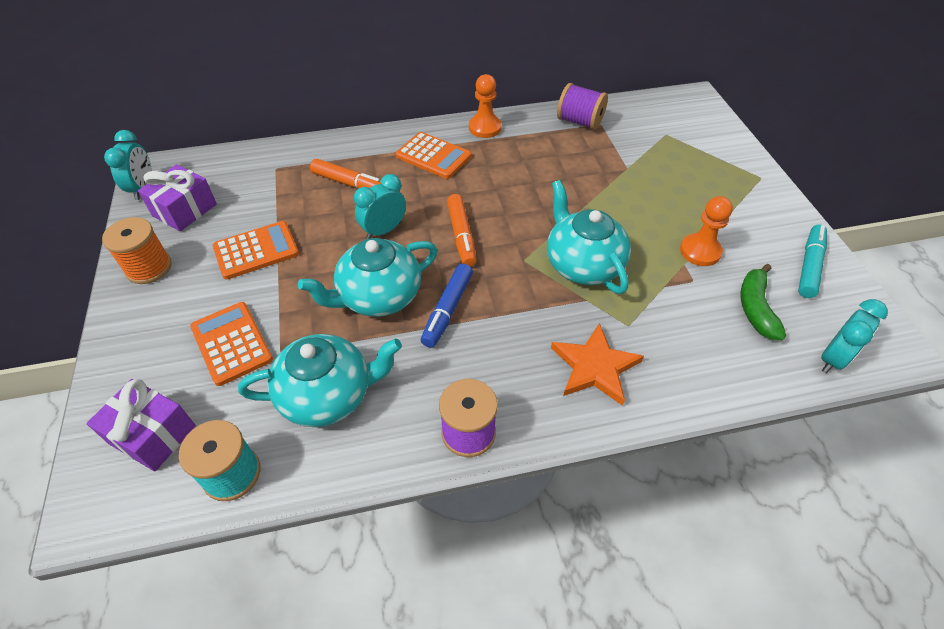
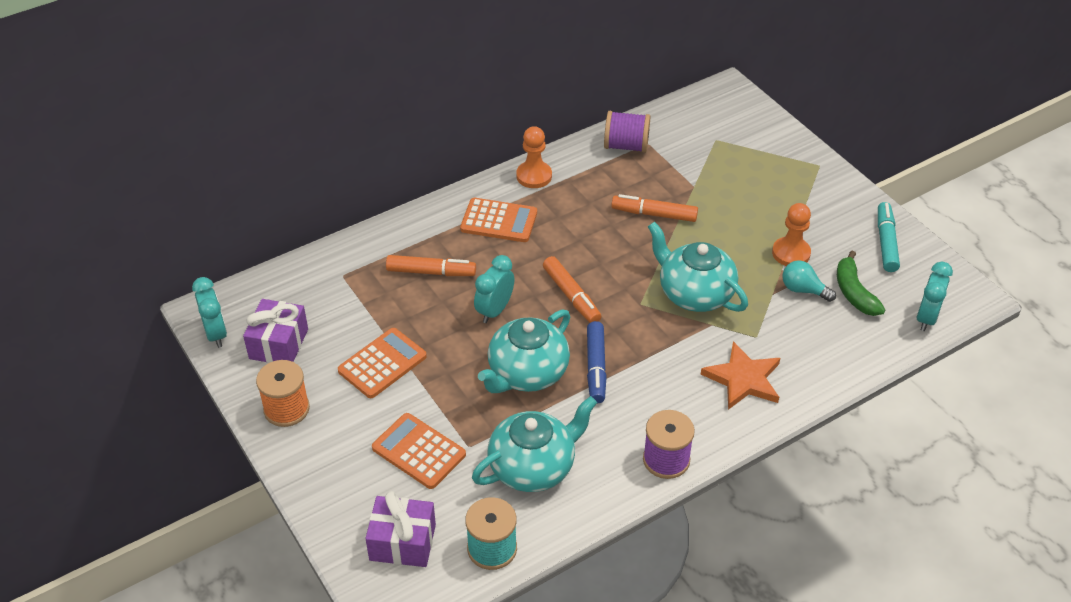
camera: 20 degrees left, 5 degrees down
(577, 183) = (654, 214): none -> orange marker
(699, 291) = (803, 290): none -> turquoise light bulb

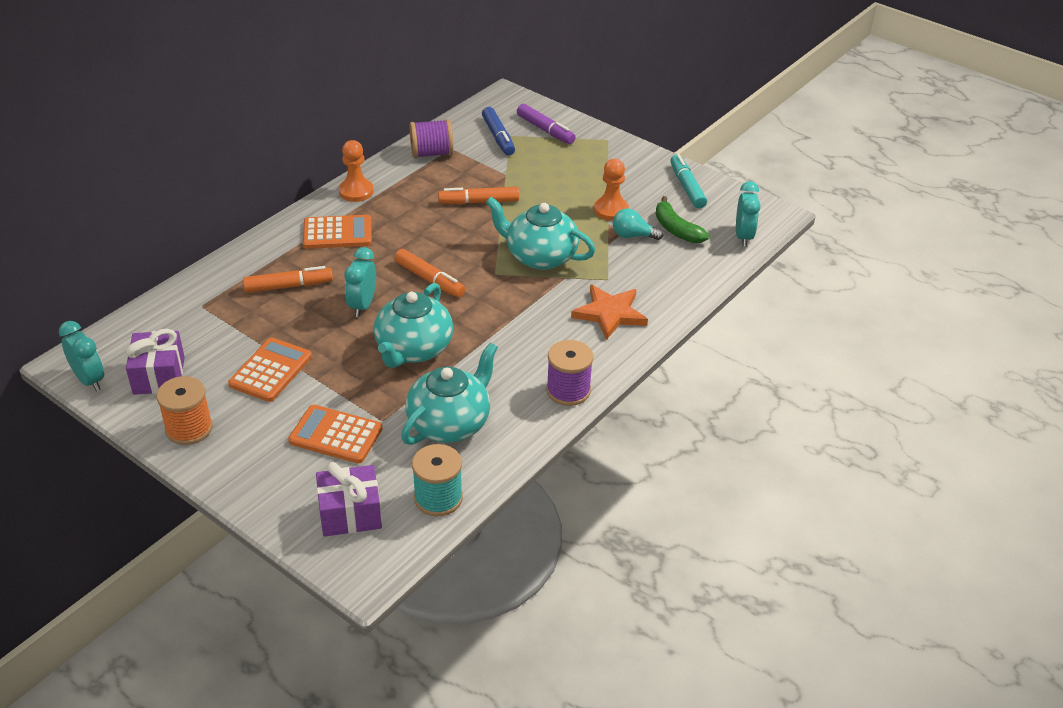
camera: 20 degrees left, 5 degrees down
(596, 367) = (475, 332): blue marker -> blue marker (498, 137)
(756, 140) = (545, 130): none -> purple marker

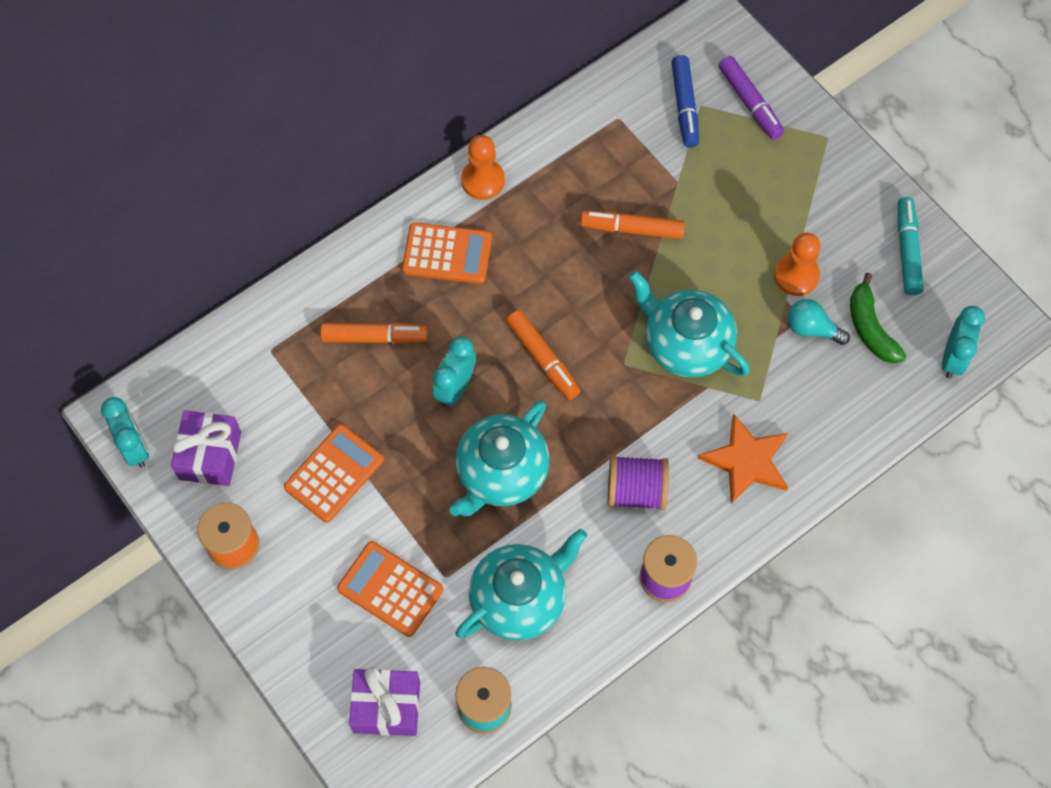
camera: 15 degrees right, 25 degrees up
(431, 153) = (591, 124): purple spool -> purple spool (636, 491)

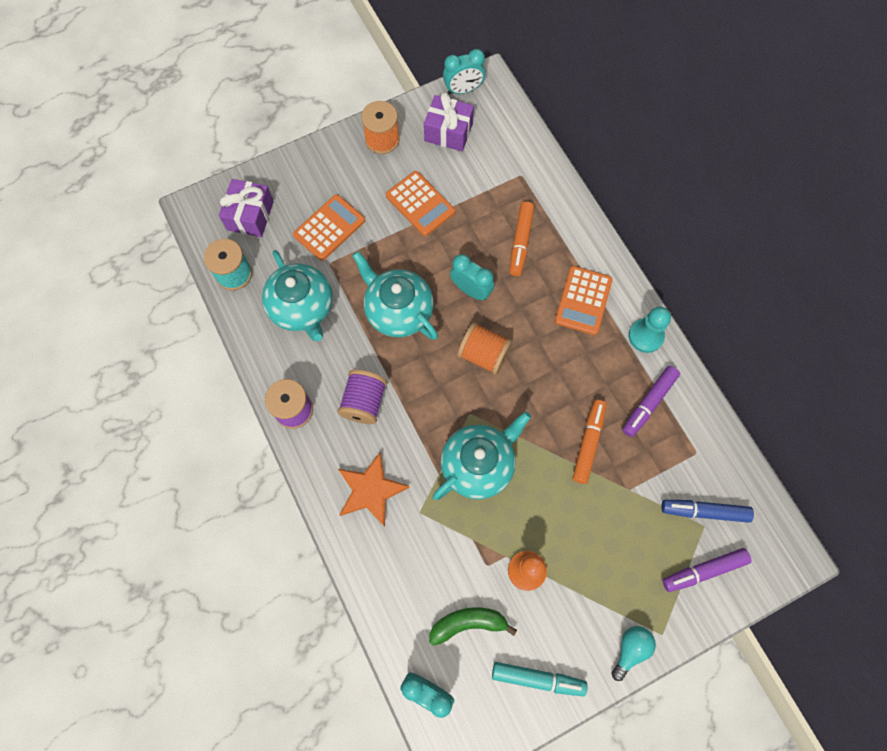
camera: 100 degrees right, 5 degrees up
(483, 180) = (646, 336): orange pawn -> turquoise pawn
(543, 359) = (484, 354): orange marker -> orange spool
(568, 170) = (648, 403): none -> purple marker
(811, 329) = (475, 571): turquoise light bulb -> turquoise light bulb (630, 649)

